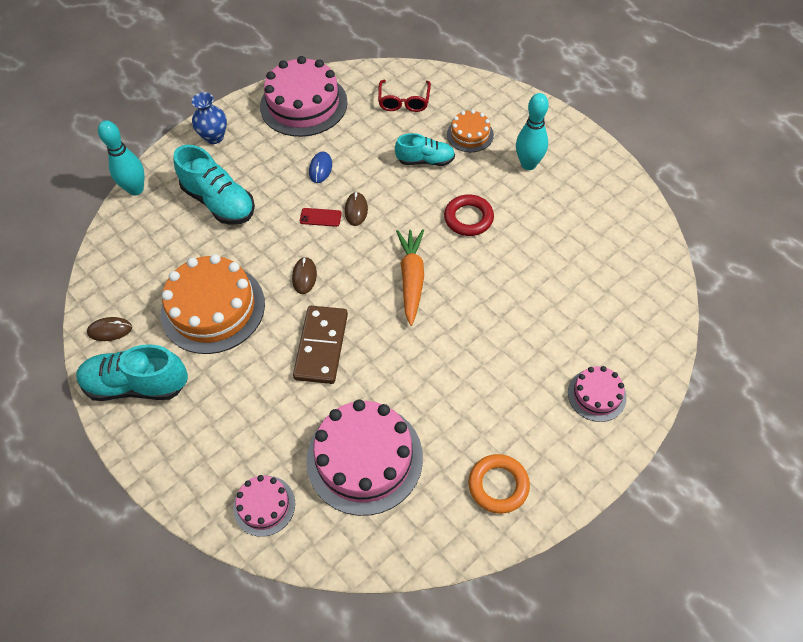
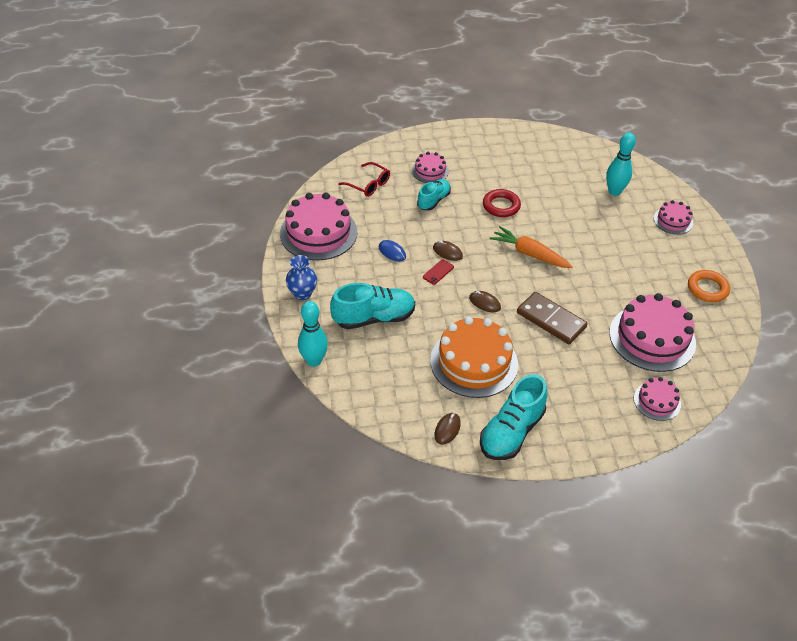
camera: 60 degrees left, 10 degrees down
(470, 135) = (430, 171): orange cake -> pink cake
(528, 164) = (480, 160): turquoise bowling pin -> turquoise bowling pin (614, 191)

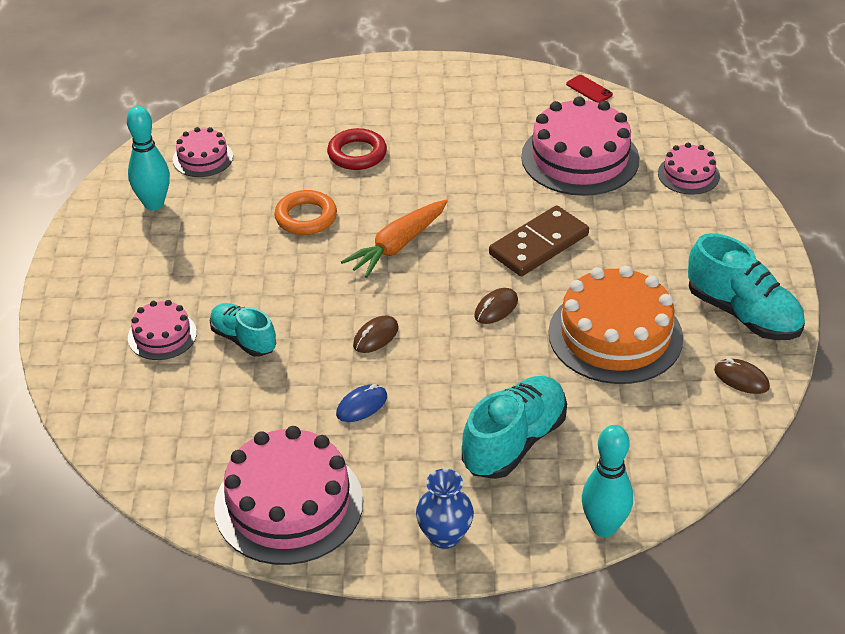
camera: 80 degrees left, 5 degrees down
(368, 185) = (173, 422): red glasses -> none
(374, 318) = (514, 442): turquoise shoe -> turquoise shoe turned 45 degrees clockwise
(438, 272) = (420, 353): red phone -> red phone (589, 89)
(501, 206) = (279, 261): red ring -> red ring (357, 154)
(614, 191) = (279, 138): turquoise bowling pin -> turquoise bowling pin (154, 204)
(673, 221) = (357, 96): pink cake -> pink cake (203, 158)
(707, 289) = (496, 94): orange ring -> orange ring (306, 217)

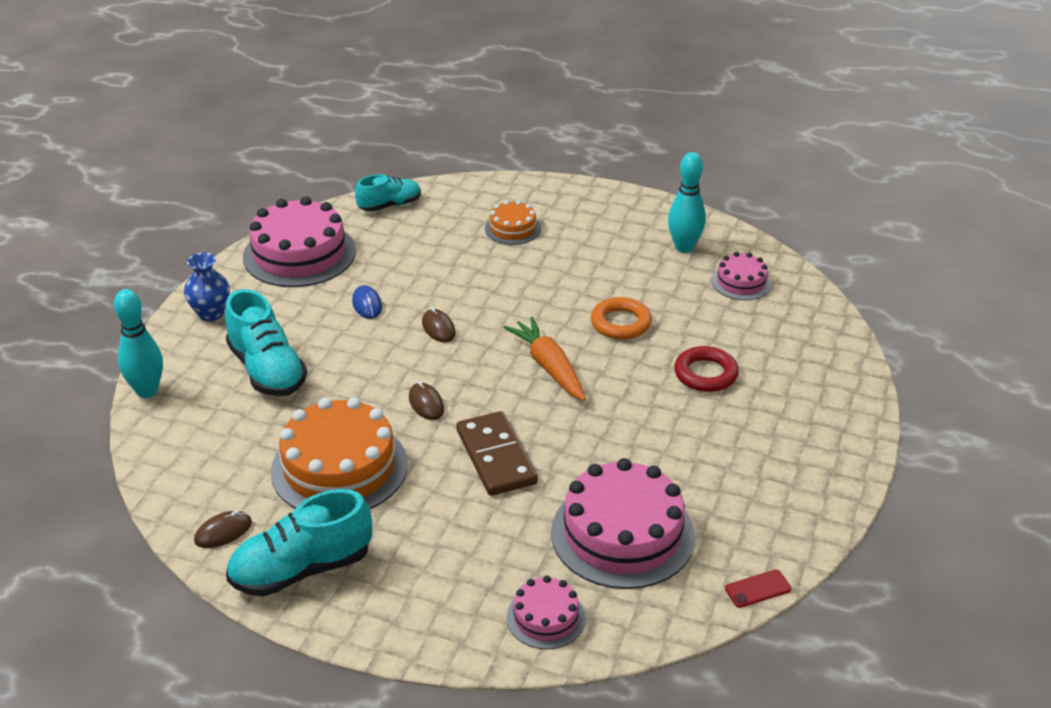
camera: 110 degrees right, 5 degrees down
(162, 335) = (512, 228): pink cake -> orange cake
(243, 339) = (482, 263): turquoise shoe -> turquoise shoe (389, 205)

